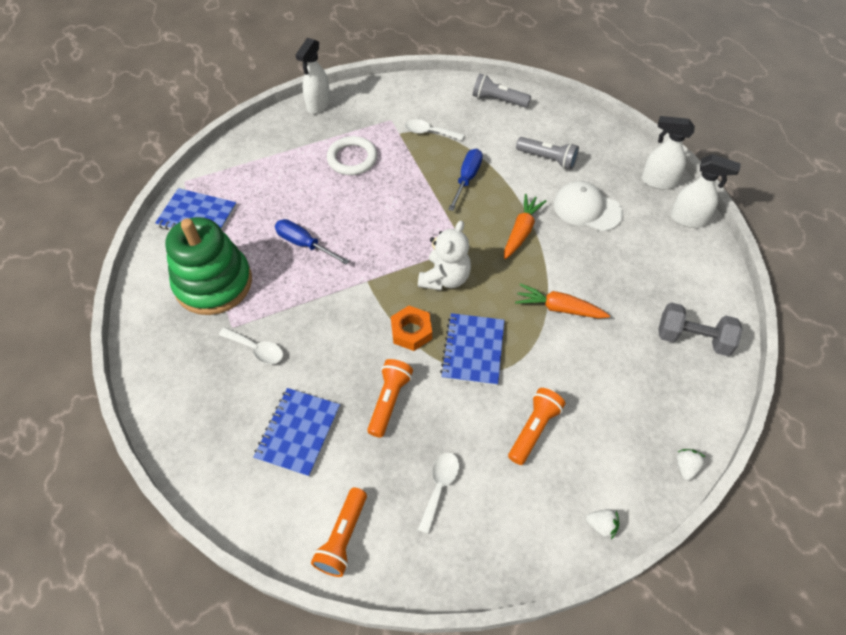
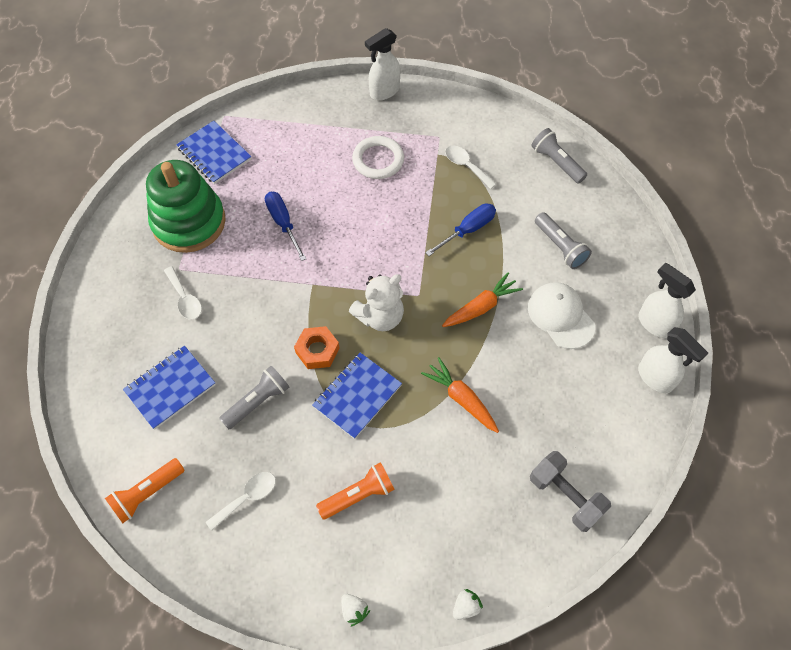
camera: 30 degrees right, 5 degrees up
(389, 401) = (257, 401): orange flashlight -> grey flashlight

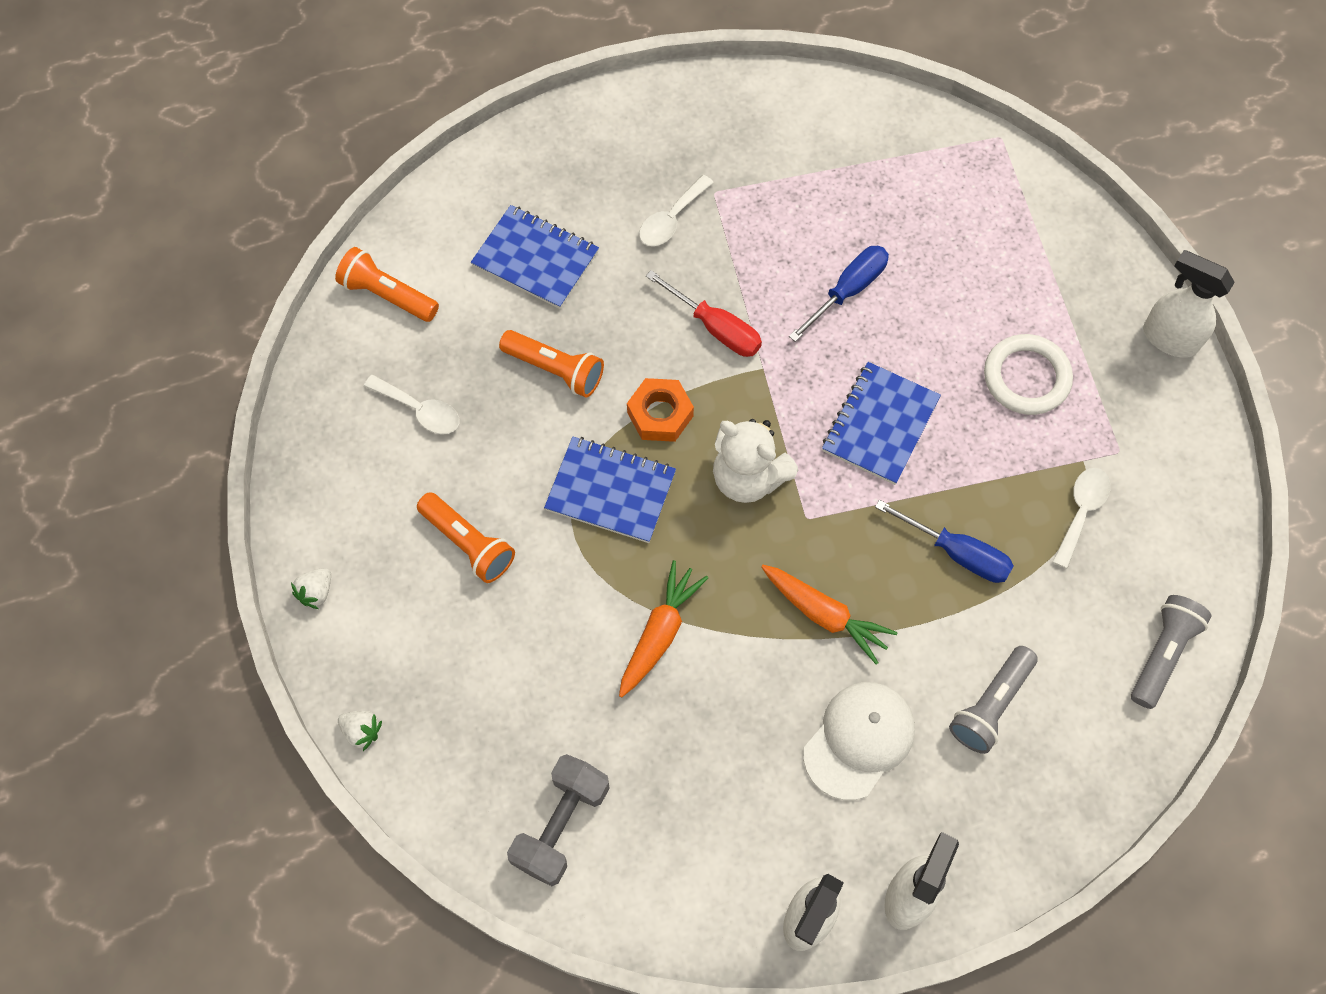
camera: 70 degrees right, 5 degrees up
(189, 222) = (793, 172): green stacking toy -> none
(214, 154) = (925, 154): blue notebook -> blue notebook (880, 425)
(257, 401) = (555, 369): grey flashlight -> orange flashlight
(273, 300) = (716, 328): none -> red screwdriver

